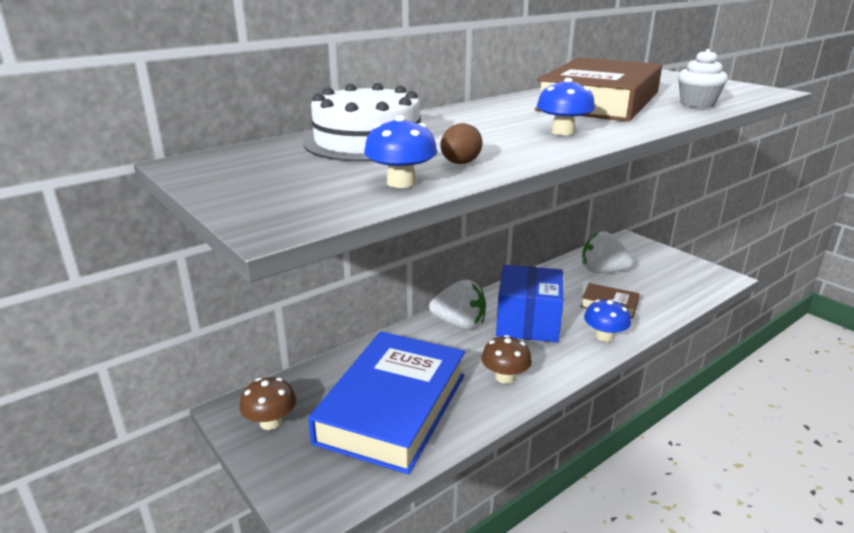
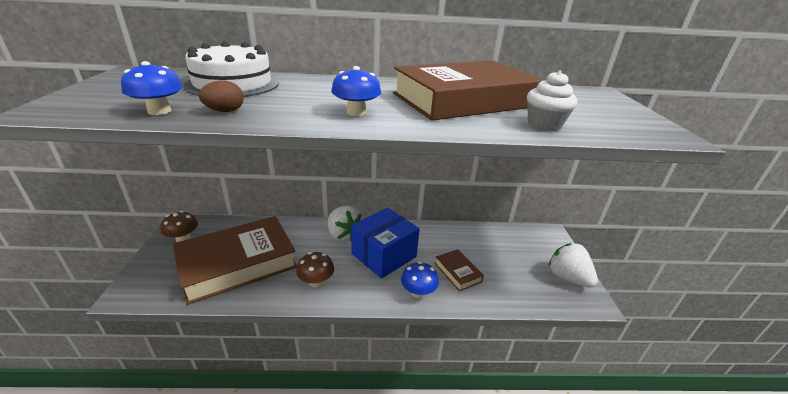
camera: 35 degrees right, 5 degrees up
(393, 407) = (237, 263): blue book -> brown book
(602, 271) = (491, 246): white strawberry -> white strawberry (567, 278)

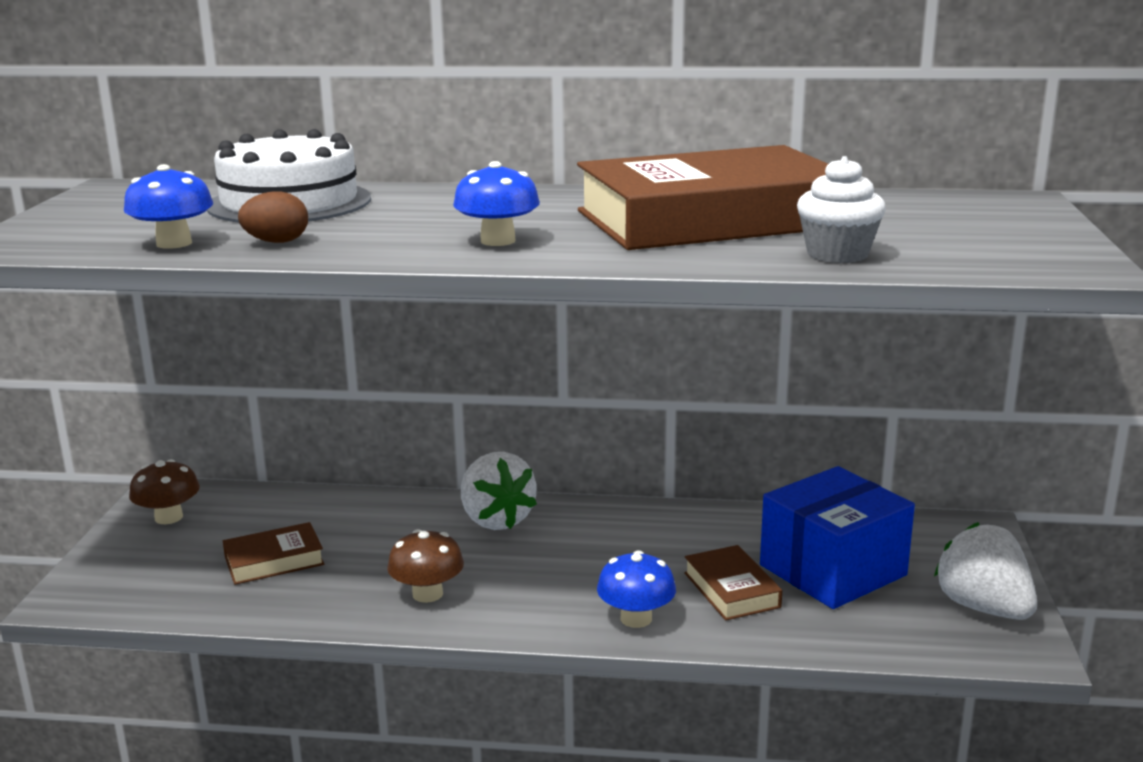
camera: 10 degrees right, 10 degrees down
(237, 263) = (274, 560): brown book -> brown book, size x0.43
(384, 255) = (576, 556): blue box -> blue box (832, 570)

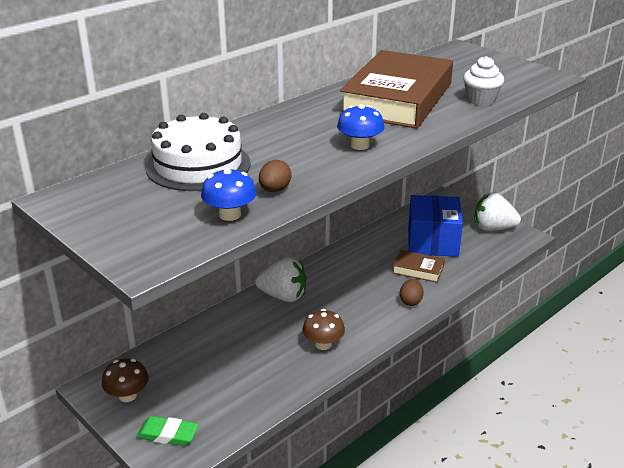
camera: 50 degrees left, 10 degrees up
(121, 572) = (168, 434): none -> green eraser
(274, 560) = (229, 377): brown book -> none
(636, 618) = (410, 301): blue mushroom -> brown egg

